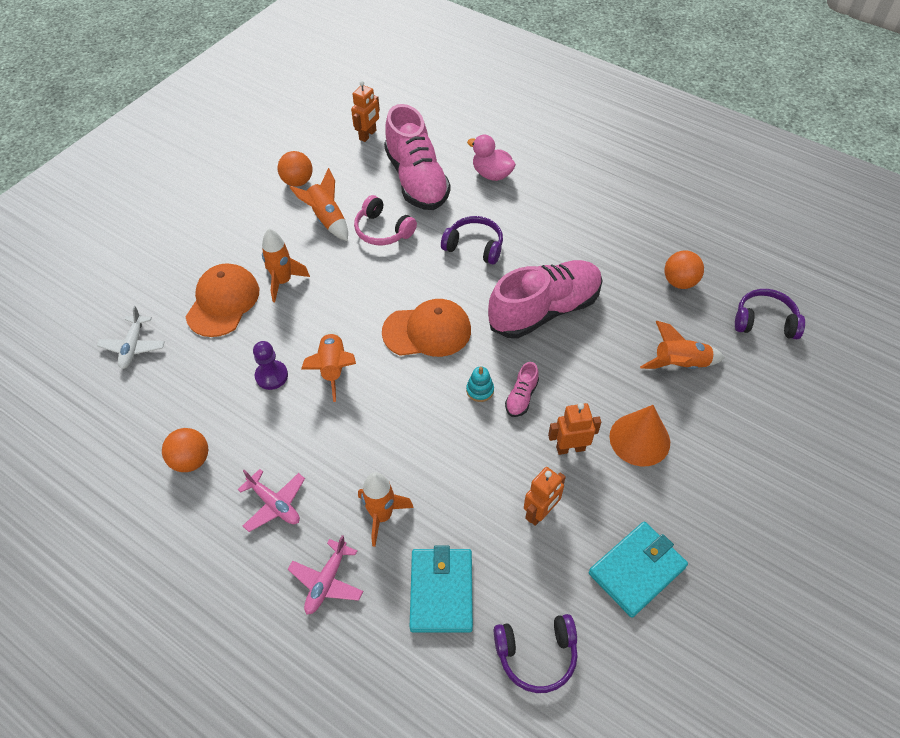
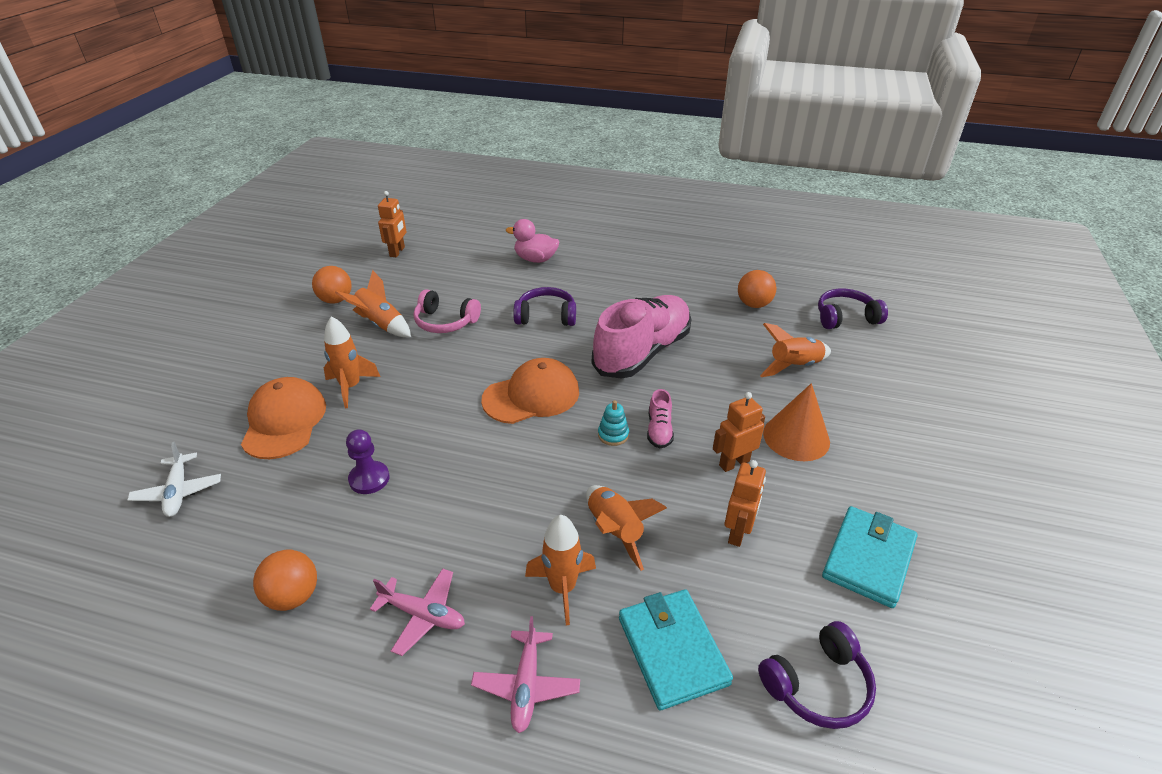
camera: 20 degrees left, 15 degrees down
(333, 369) = (441, 454): orange rocket -> orange rocket (615, 531)
(417, 180) = (463, 276): pink shoe -> none

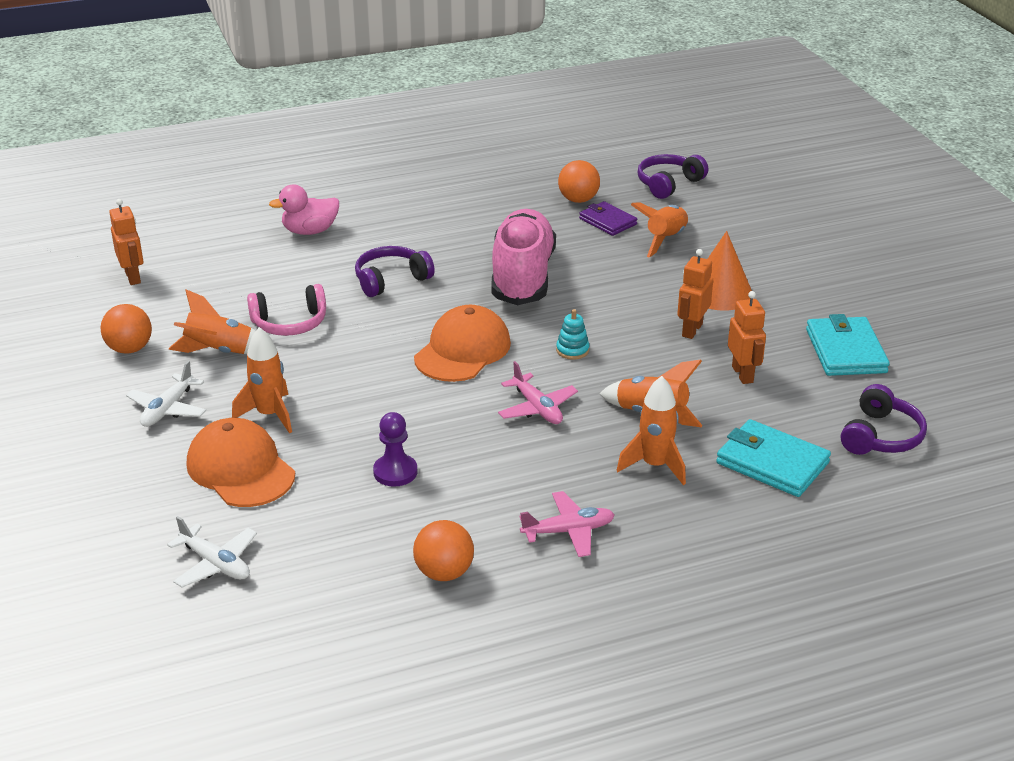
camera: 35 degrees left, 5 degrees down
(302, 353) = (168, 409): none -> white plane
(526, 685) = (696, 530): pink plane -> pink plane (537, 408)
(659, 430) = (607, 331): pink shoe -> none
(759, 331) = (608, 221): none -> purple wallet

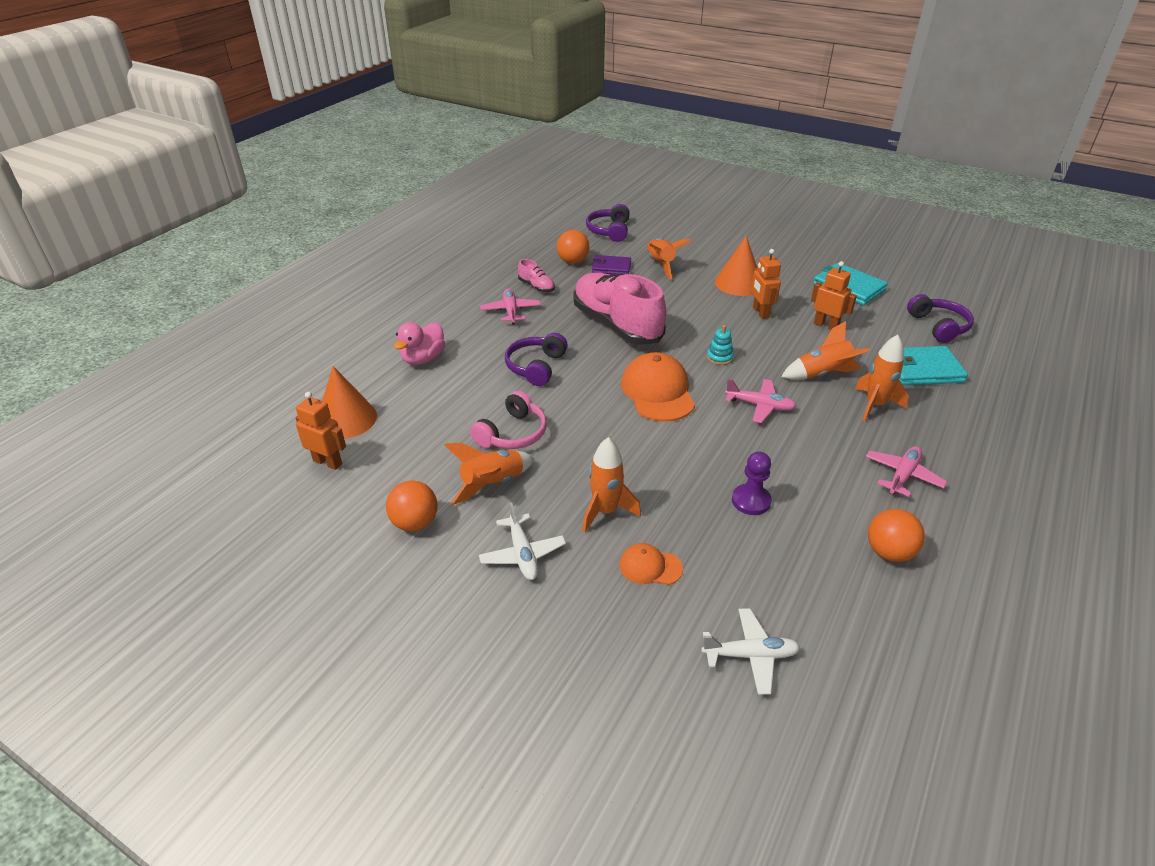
camera: 40 degrees left, 5 degrees up
(188, 252) = (346, 419): none -> orange cone
(240, 469) = (650, 567): orange cap -> orange cap, size x0.53
(444, 222) = (511, 311): none -> pink plane
(503, 210) = (536, 287): none -> pink shoe

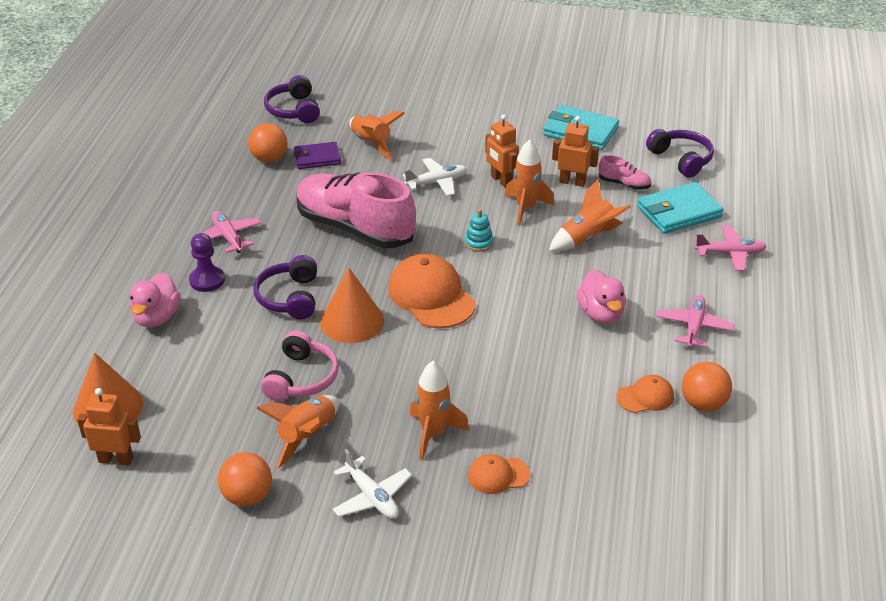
camera: 20 degrees left, 0 degrees up
(536, 287) = (242, 200): pink shoe -> pink shoe (624, 184)
(738, 283) = (465, 150): orange cone -> orange cone (352, 321)
(750, 655) = (617, 528): white plane -> white plane (437, 182)
(751, 501) = (566, 387): purple pawn -> purple pawn (207, 280)
(760, 406) = (539, 287): pink plane -> pink plane (730, 253)
(811, 442) = (601, 314): none -> pink duck
(829, 530) = (645, 397): none -> orange cap
(875, 405) = (647, 261): orange rocket -> orange rocket (526, 208)

